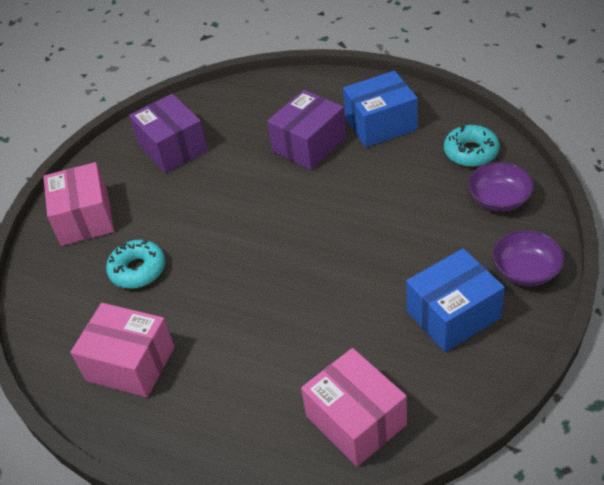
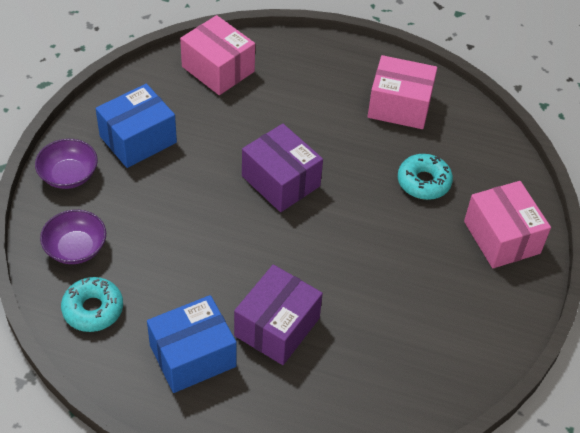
camera: 165 degrees right, 5 degrees up
(173, 148) = (439, 328): purple box -> purple box (280, 181)

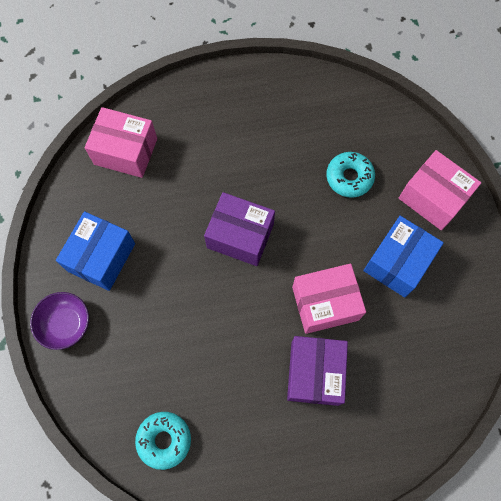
camera: 25 degrees left, 20 degrees up
(76, 248) = (115, 391): purple bowl -> none
(192, 356) = (266, 436): blue box -> blue box (397, 262)
(399, 106) = (291, 113): pink box -> pink box (325, 303)

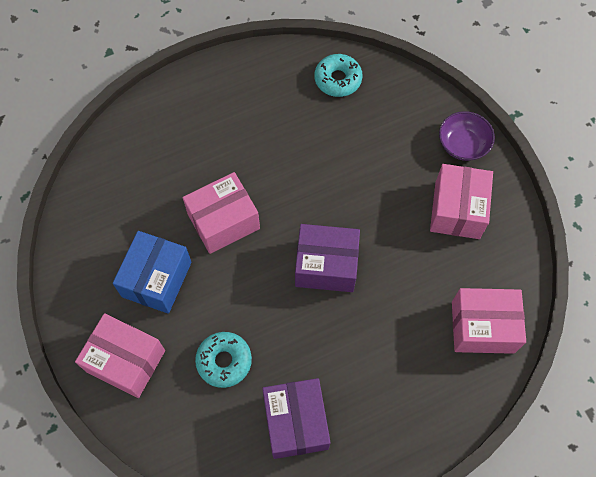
camera: 165 degrees right, 5 degrees down
(101, 257) = (457, 210): blue box -> pink box
(314, 373) = (221, 159): purple box -> purple box (296, 422)

